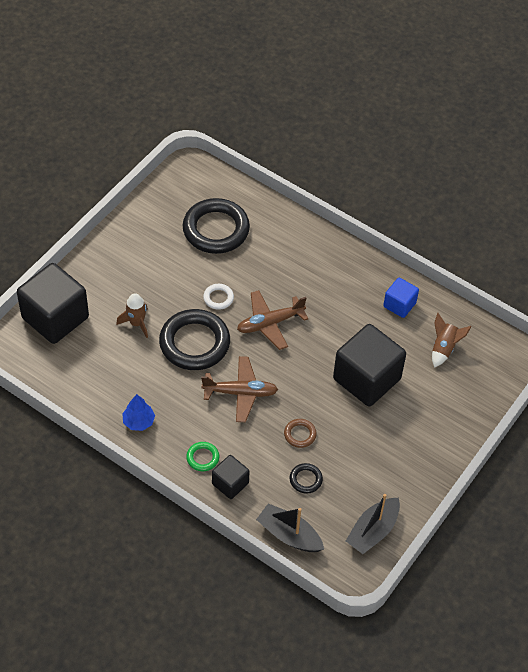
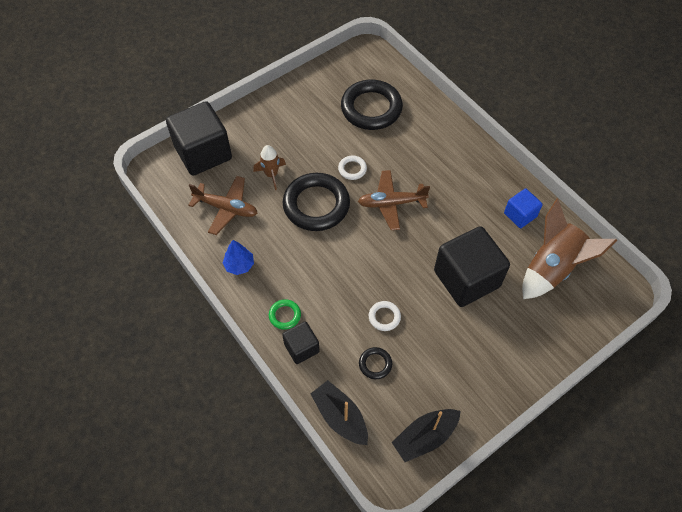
camera: 20 degrees right, 5 degrees up
(240, 393) = (341, 262): brown plane -> brown plane (226, 208)
(300, 434) = (384, 317): brown ring -> white ring
(444, 348) = (552, 268): brown rocket -> brown rocket, size x1.87

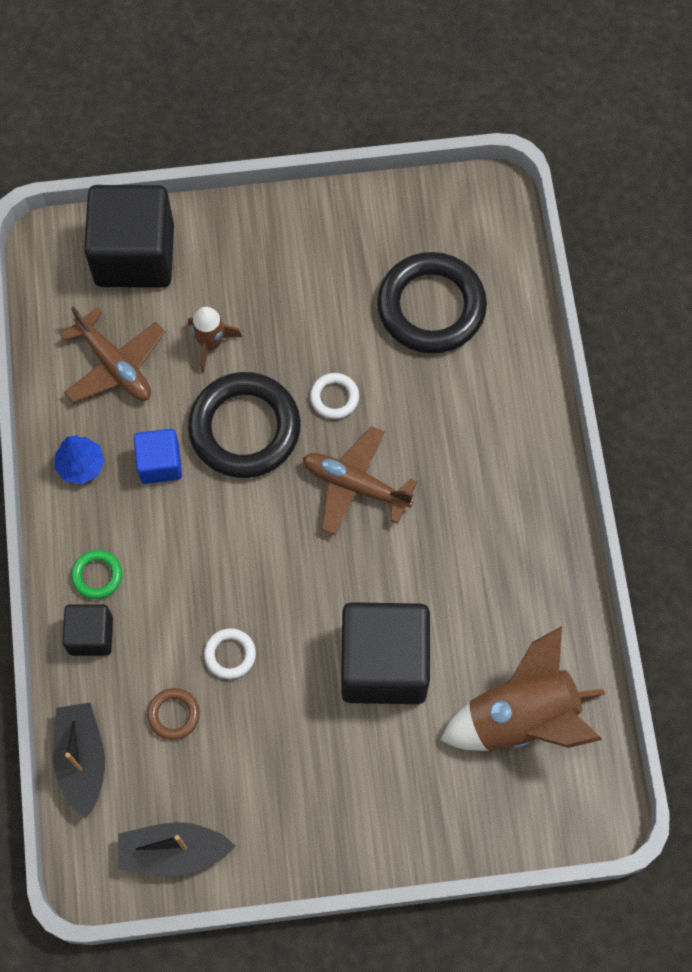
camera: 30 degrees right, 10 degrees up
(375, 364) = (174, 714): black ring -> brown ring
(520, 215) = (534, 609): blue cube -> blue cube (160, 463)

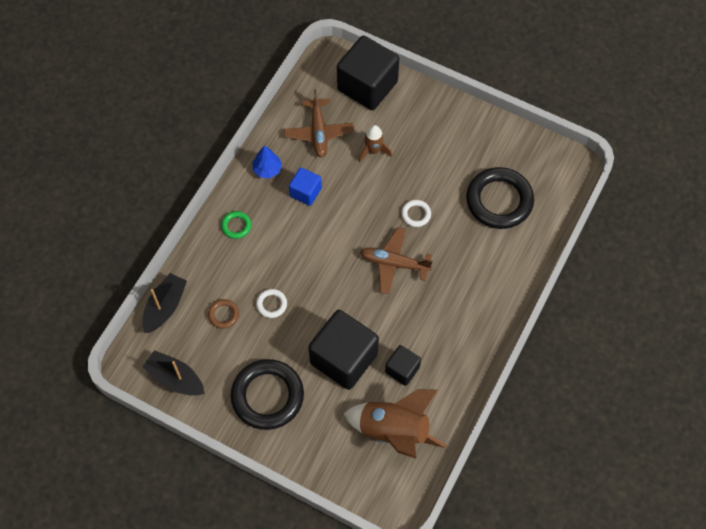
camera: 35 degrees right, 5 degrees down
(91, 635) = (212, 252): black cube -> black cube (402, 369)
(245, 428) = (359, 201): black ring -> black ring (267, 396)
(355, 485) = (394, 263): brown plane -> brown plane turned 45 degrees counterclockwise

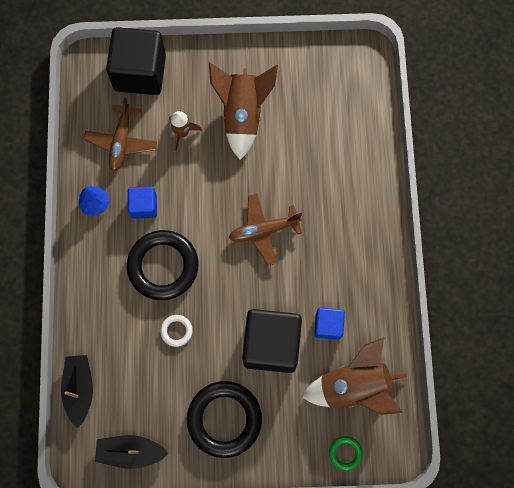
camera: 30 degrees left, 10 degrees up
(223, 315) = (138, 365): brown ring -> none
(236, 226) = (99, 274): green ring -> green ring (345, 453)
(318, 132) = (121, 141): brown plane -> brown plane turned 45 degrees clockwise
(402, 369) = (328, 325): black cube -> blue cube
(416, 214) = (256, 173): white ring -> none
(433, 162) = (242, 115): none -> brown rocket
(499, 201) = (321, 121): black ring -> black ring (163, 266)

